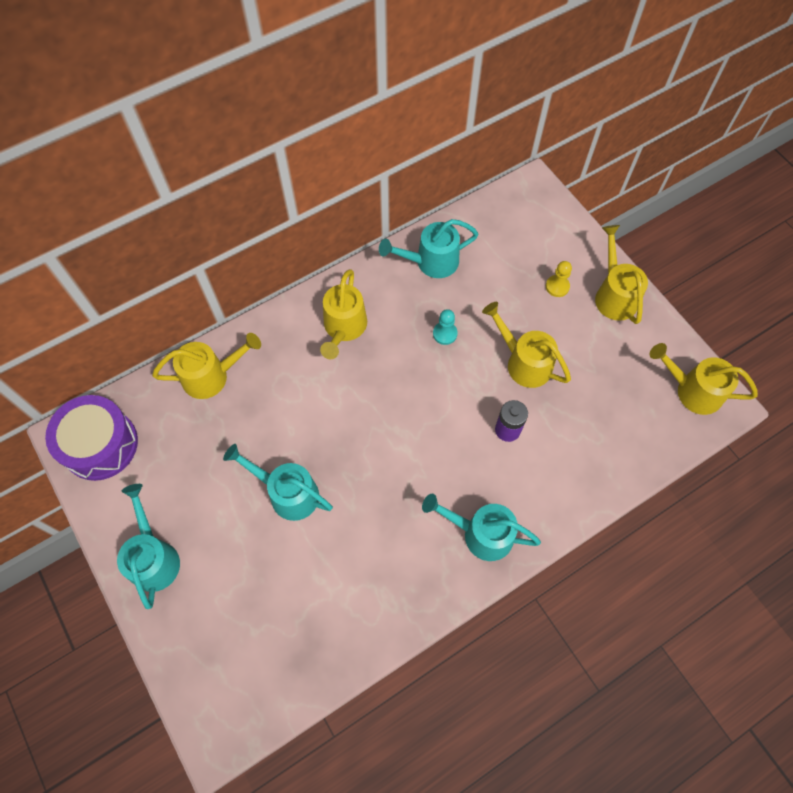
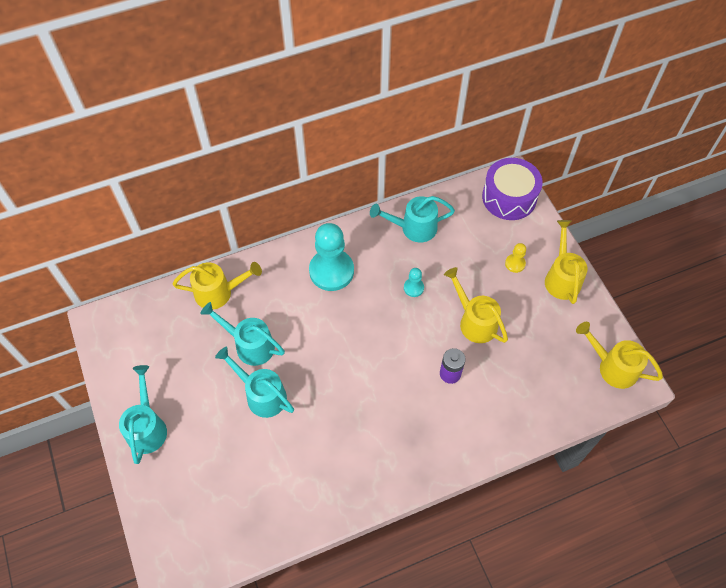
camera: 10 degrees right, 5 degrees down
(100, 444) = (122, 332): purple drum -> purple drum (509, 197)
(343, 328) = (331, 271): yellow watering can -> turquoise pawn
(480, 533) = (411, 453): turquoise watering can -> turquoise watering can (249, 344)

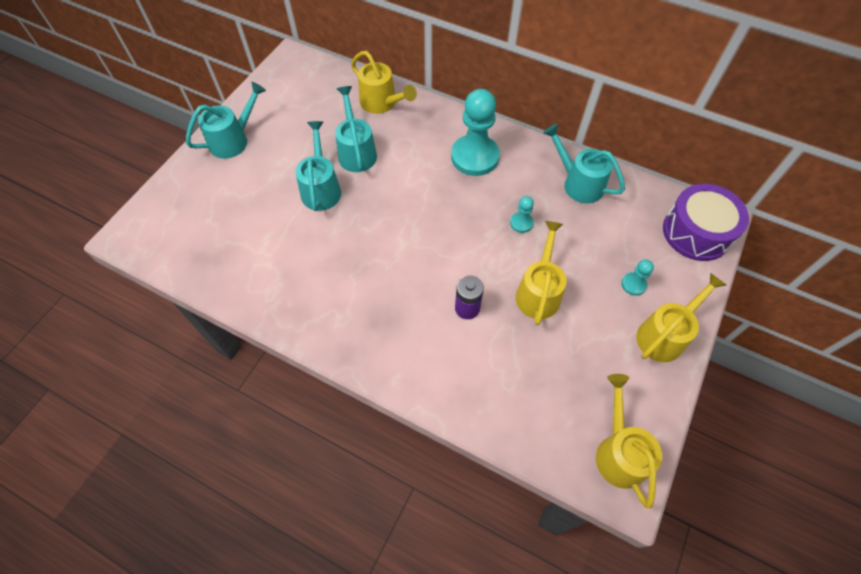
camera: 50 degrees right, 0 degrees up
(515, 264) = (633, 284): yellow pawn -> turquoise pawn

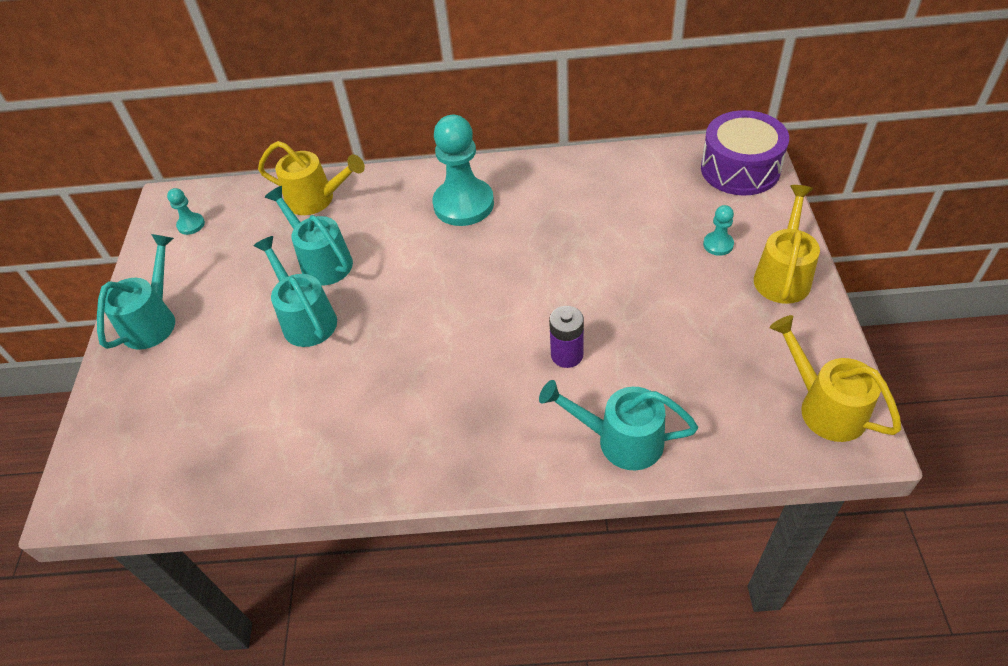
camera: 25 degrees left, 10 degrees down
(521, 223) = (562, 243): turquoise pawn -> turquoise pawn (191, 225)
(539, 291) = (630, 299): yellow watering can -> none
(578, 183) = (591, 178): turquoise watering can -> turquoise watering can (619, 440)

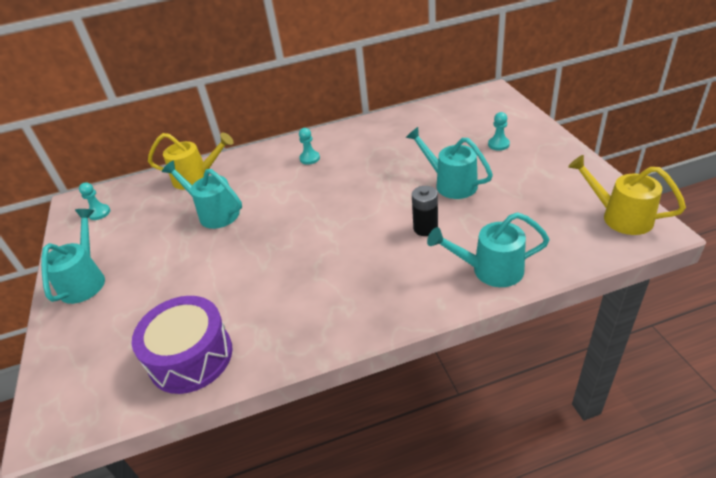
camera: 15 degrees left, 10 degrees down
(305, 318) = (214, 251): turquoise watering can -> turquoise watering can (450, 183)
(463, 204) = (309, 158): turquoise pawn -> turquoise pawn, size x0.45
(567, 355) = (425, 228): purple battery -> black battery
(740, 169) = (491, 103): purple drum -> purple drum (191, 357)
(783, 274) = (550, 151): yellow watering can -> none

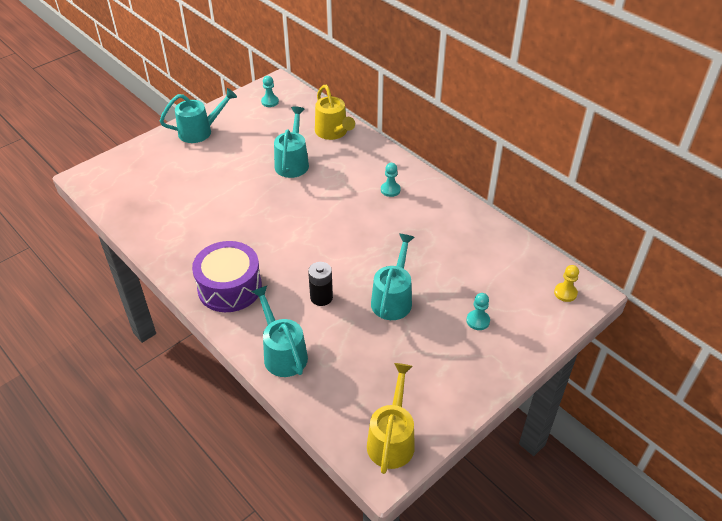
camera: 60 degrees right, 5 degrees up
(191, 357) = (149, 213): purple drum -> purple drum (229, 287)
(487, 100) = (565, 293): none -> yellow pawn

